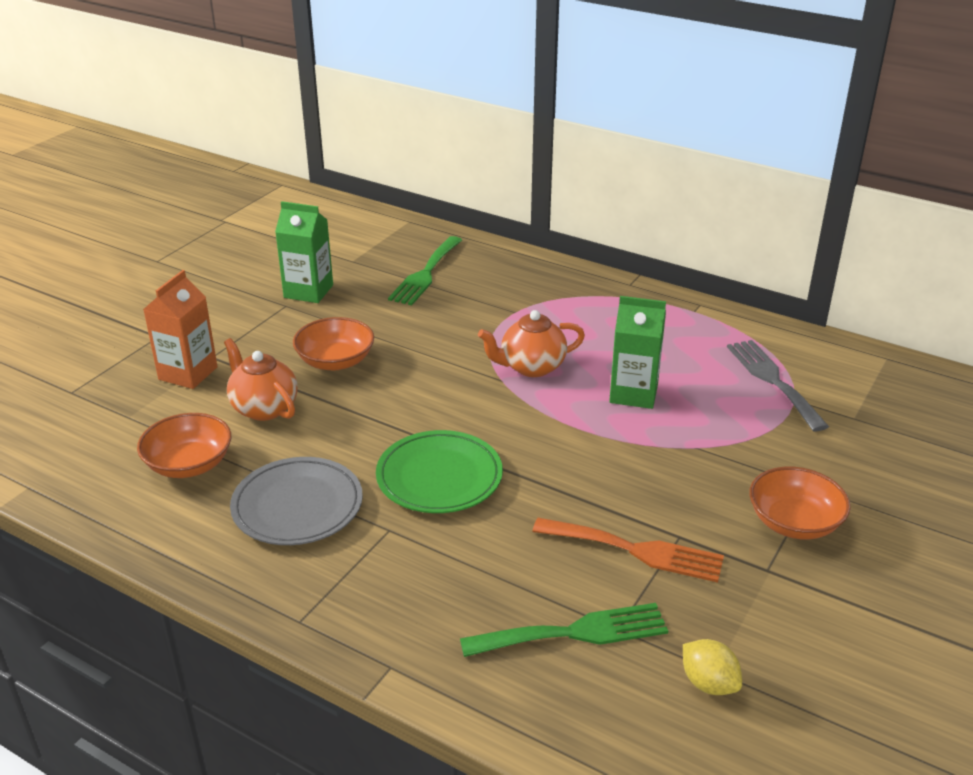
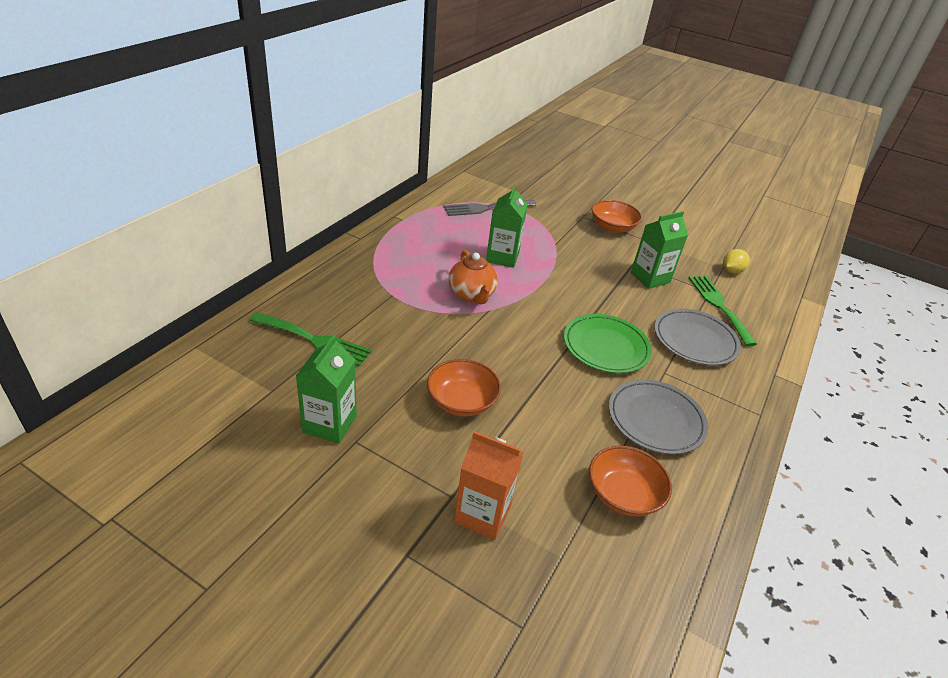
camera: 95 degrees left, 5 degrees up
(264, 408) = (536, 447): orange teapot -> none
(468, 578) = (695, 340): none -> grey plate
(636, 550) = (650, 278): orange fork -> green carton

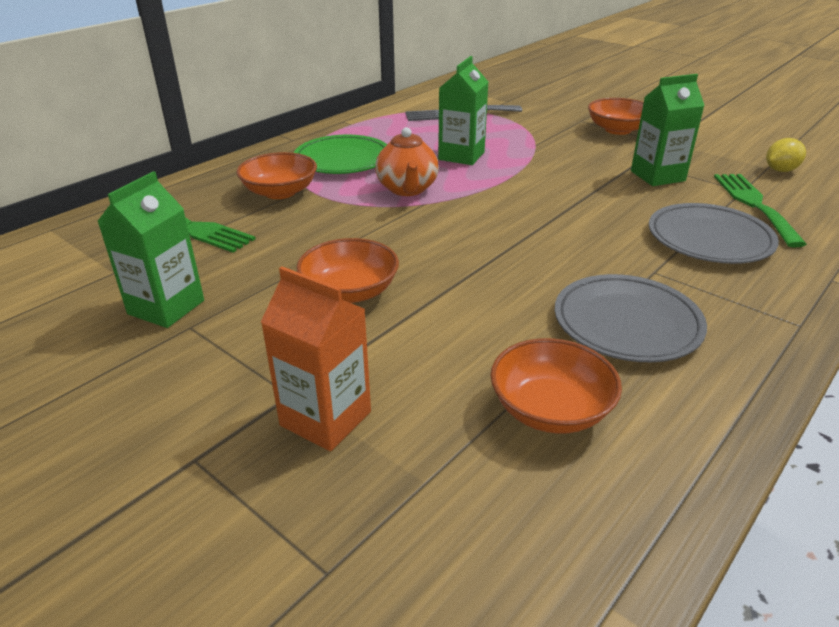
camera: 15 degrees right, 5 degrees down
(372, 300) = (280, 192): none -> orange bowl
(606, 347) = (573, 242): green plate -> green plate (342, 160)

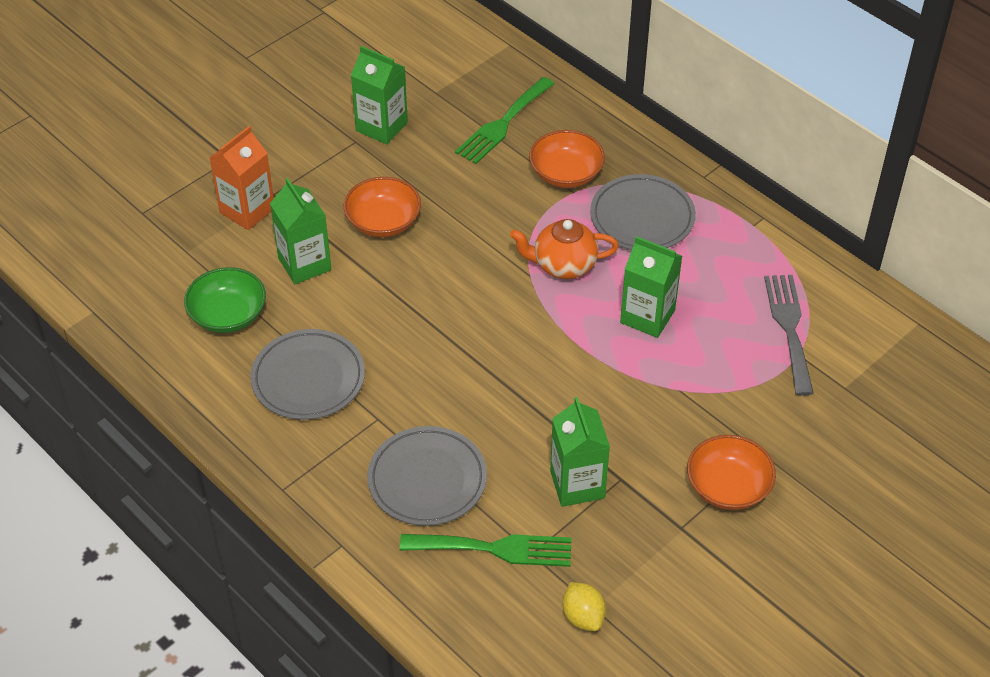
camera: 95 degrees right, 15 degrees up
(342, 160) = (642, 217): green plate -> grey plate
(433, 347) = (304, 264): none -> green carton
(550, 409) = (228, 315): orange bowl -> green bowl

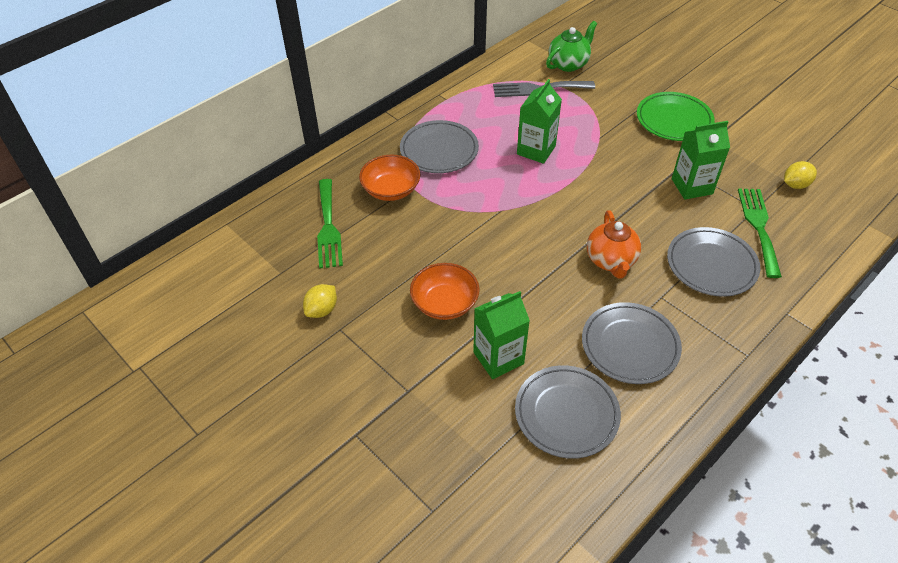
camera: 90 degrees left, 0 degrees up
(228, 315) = (566, 414): green bowl -> grey plate
(247, 210) = (430, 411): orange carton -> none
(381, 126) = (322, 310): green carton -> yellow lemon
(503, 124) = (328, 227): green fork -> green fork turned 45 degrees clockwise
(563, 265) = (489, 192): orange teapot -> orange teapot (611, 261)
(728, 487) = (674, 120): orange bowl -> green plate
(859, 369) = (568, 64): none -> green teapot

